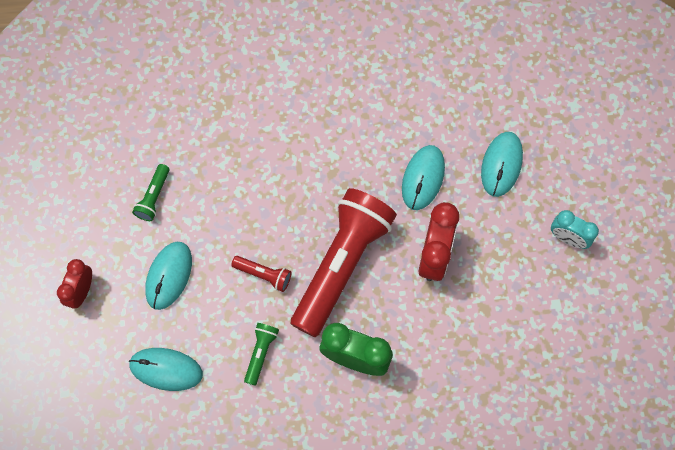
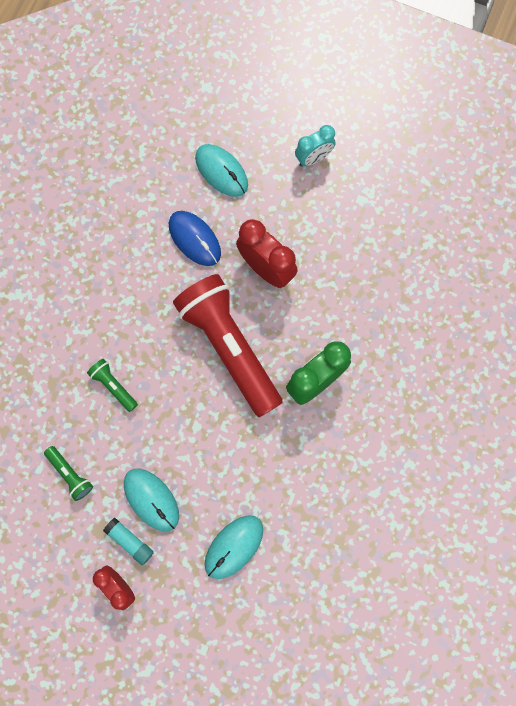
camera: 60 degrees left, 5 degrees up
(123, 278) = (130, 541): none -> turquoise glue stick
(261, 353) = (266, 457): green flashlight -> green flashlight (113, 386)
(264, 275) = (199, 417): red flashlight -> none
(423, 178) = (194, 239): turquoise mouse -> blue mouse

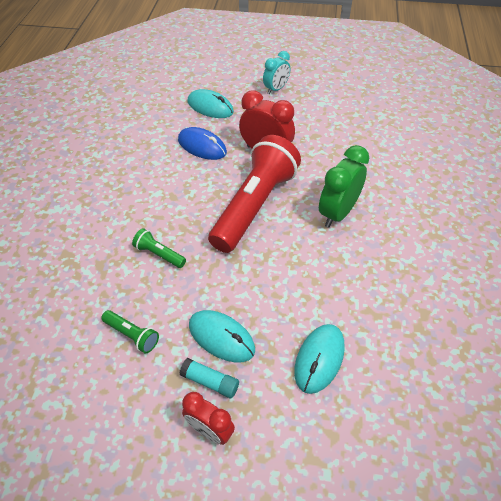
camera: 15 degrees left, 25 degrees down
(229, 347) = (255, 205): red flashlight -> red flashlight turned 75 degrees clockwise

